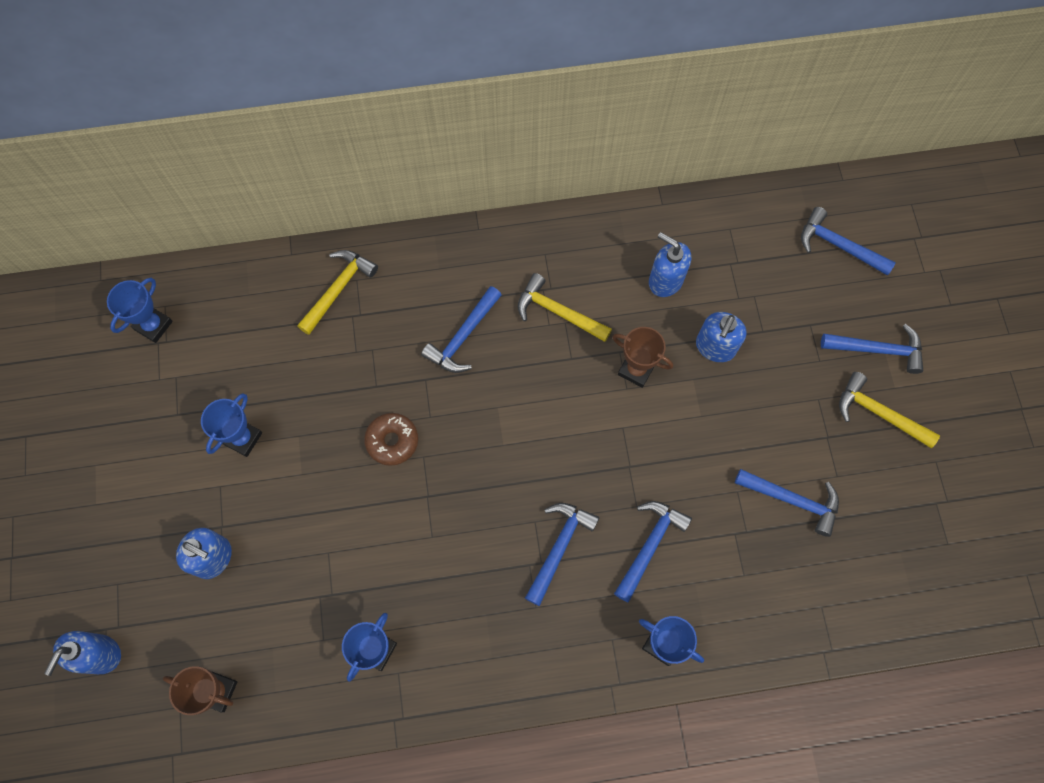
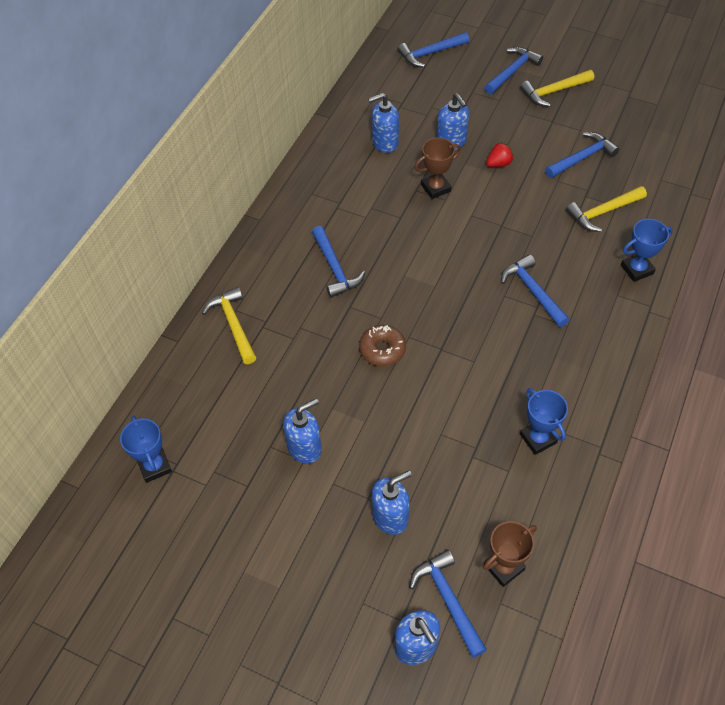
camera: 55 degrees left, 15 degrees down
(243, 438) = (305, 447): blue trophy -> blue soap dispenser
(557, 312) = (360, 207): yellow hammer -> yellow hammer (602, 212)
(650, 545) = (564, 242): blue hammer -> blue hammer (448, 599)
(718, 415) = (499, 163): none -> red strawberry

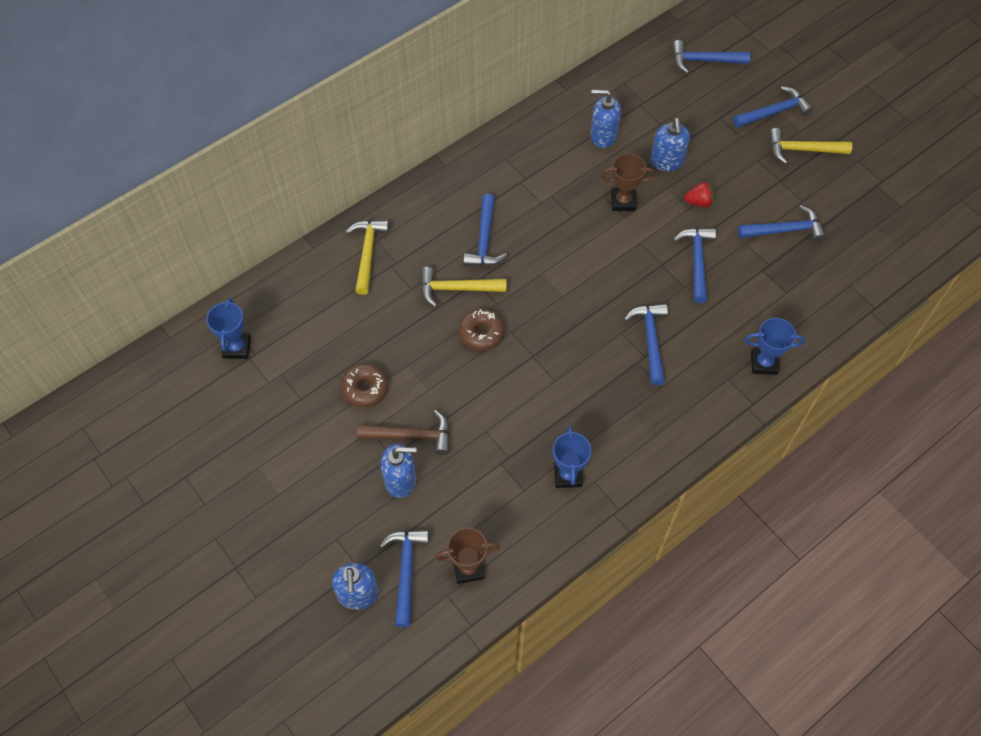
camera: 25 degrees right, 5 degrees up
(305, 447) = (365, 389): blue soap dispenser -> brown donut
(375, 470) = (412, 436): none -> brown hammer
(528, 211) = (697, 261): none -> blue hammer
(602, 212) = (768, 293): yellow hammer -> yellow hammer (456, 289)

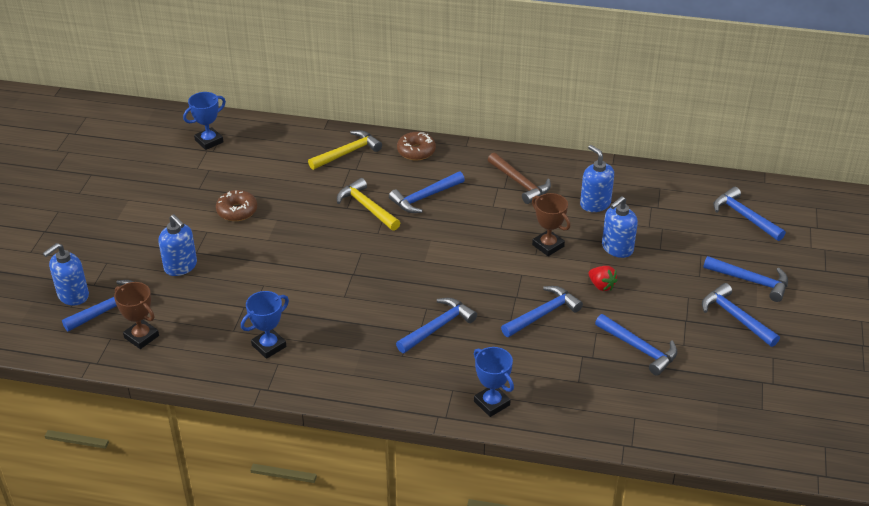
camera: 50 degrees right, 20 degrees down
(412, 436) = (222, 252): brown hammer -> brown hammer (520, 183)
(481, 333) = (343, 238): brown donut -> brown donut (416, 151)
(802, 150) = (735, 317): yellow hammer -> blue hammer

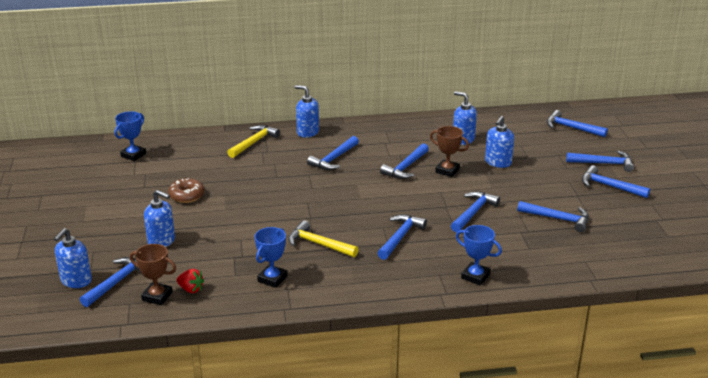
camera: 20 degrees left, 10 degrees down
(367, 207) = (292, 173): yellow hammer -> yellow hammer (318, 244)
(416, 151) = (307, 132): brown donut -> blue soap dispenser
(501, 229) = (405, 167): none -> blue hammer
(520, 183) = (400, 137): brown hammer -> none
(601, 286) = (503, 187): red strawberry -> red strawberry (191, 289)

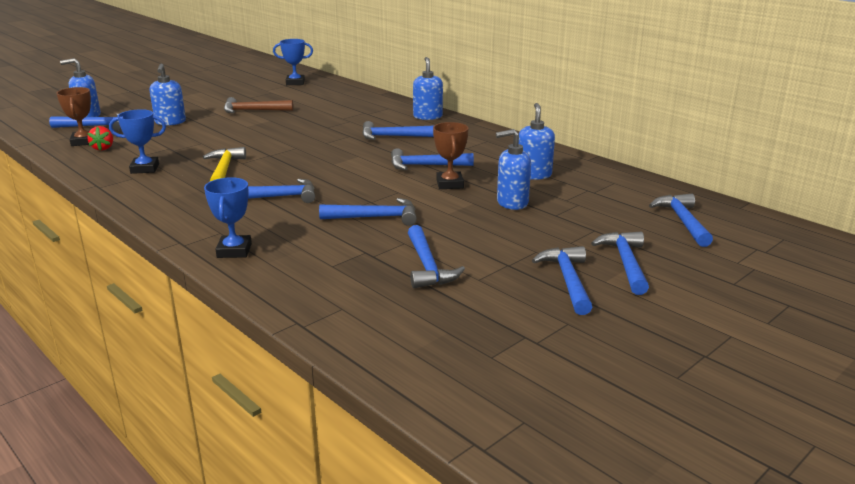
camera: 55 degrees right, 5 degrees down
(187, 195) = (253, 111): brown donut -> brown hammer
(254, 142) = (376, 106): yellow hammer -> none
(604, 163) = (625, 263): blue hammer -> blue hammer turned 150 degrees counterclockwise

